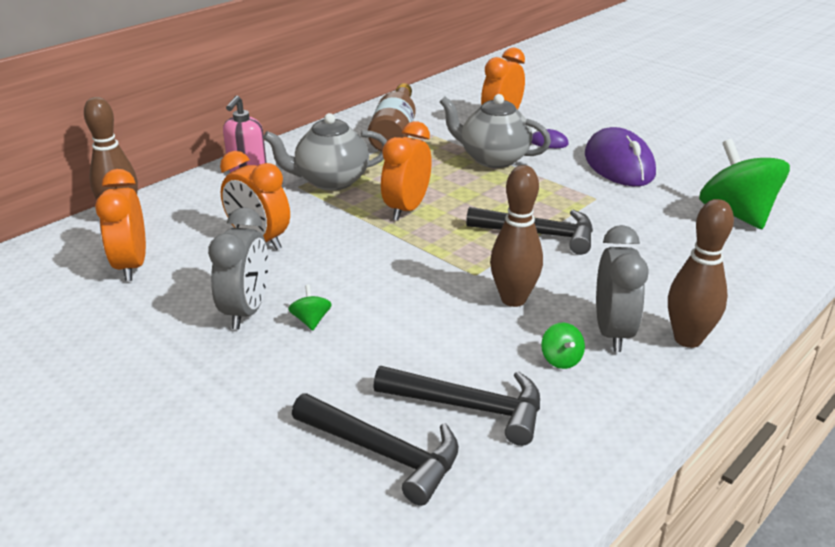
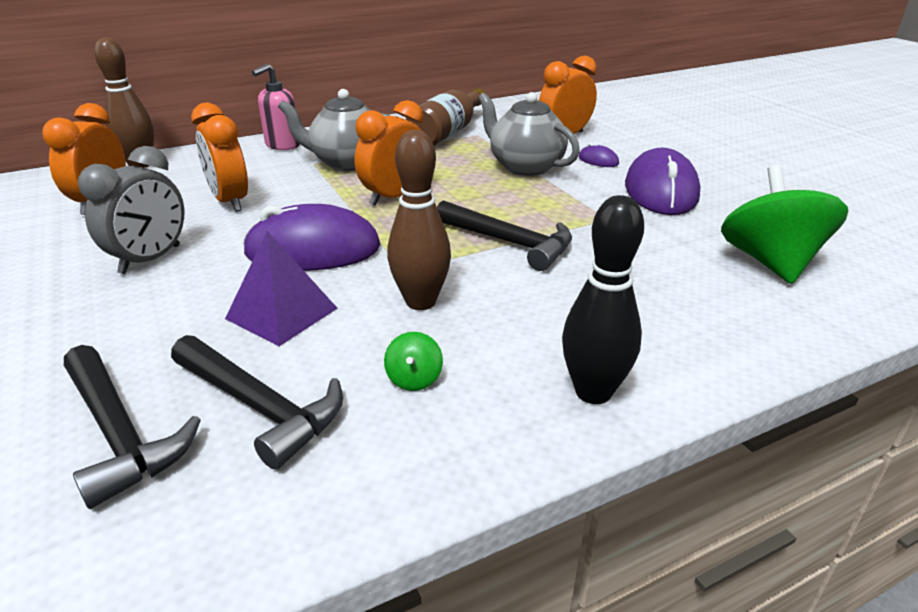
camera: 20 degrees right, 0 degrees up
(311, 320) = (197, 280): green spinning top -> none
(384, 273) = (313, 250): none -> purple mouse
(412, 333) = (282, 313): none -> purple pyramid
(612, 332) = (503, 362): grey clock -> none
(687, 339) = (593, 392): brown bowling pin -> black bowling pin

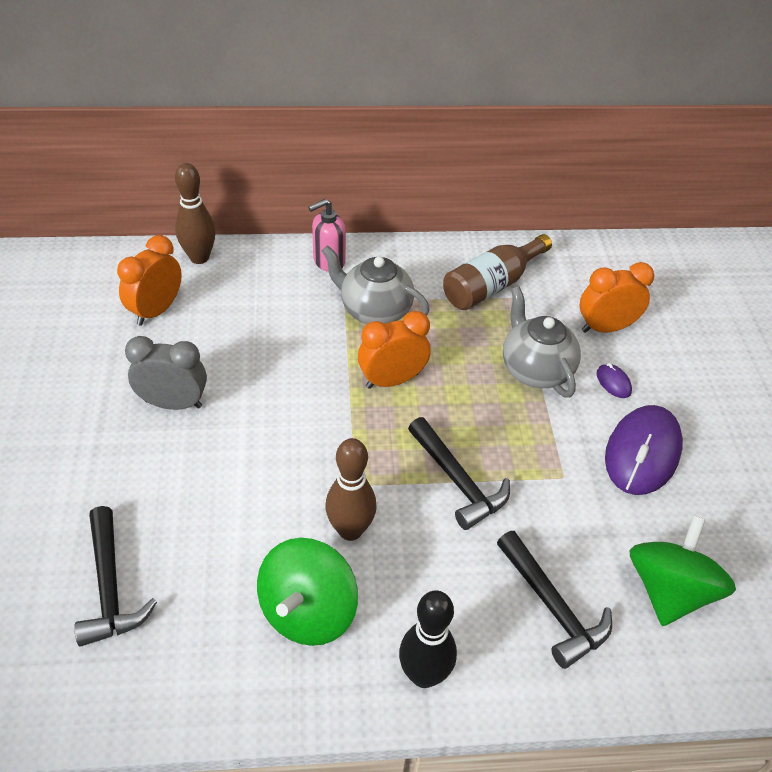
camera: 20 degrees right, 15 degrees up
(150, 259) = (173, 404): grey clock -> grey clock turned 135 degrees counterclockwise
(230, 201) = (255, 341): orange clock -> none
(259, 407) = (198, 597): black hammer -> black hammer (552, 607)
(282, 313) = (245, 505): purple pyramid -> none
(313, 250) = (296, 434): purple mouse -> none
(414, 379) = (308, 611): green spinning top -> green spinning top, size x2.47

